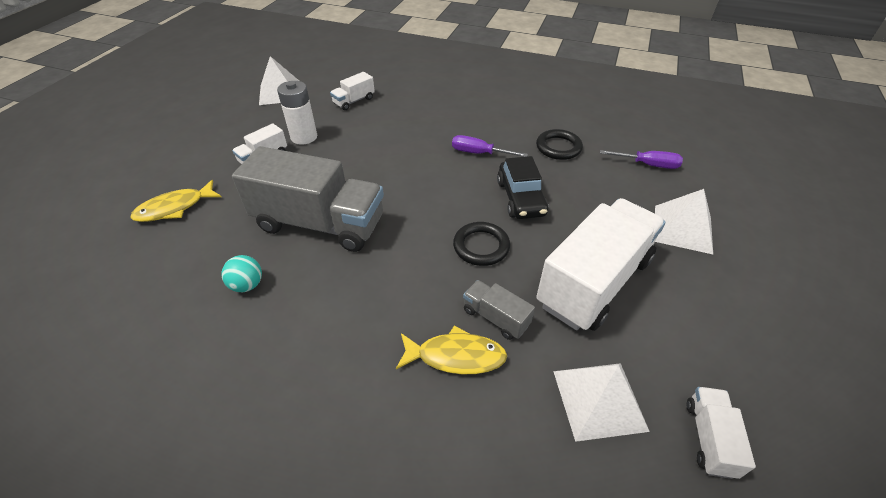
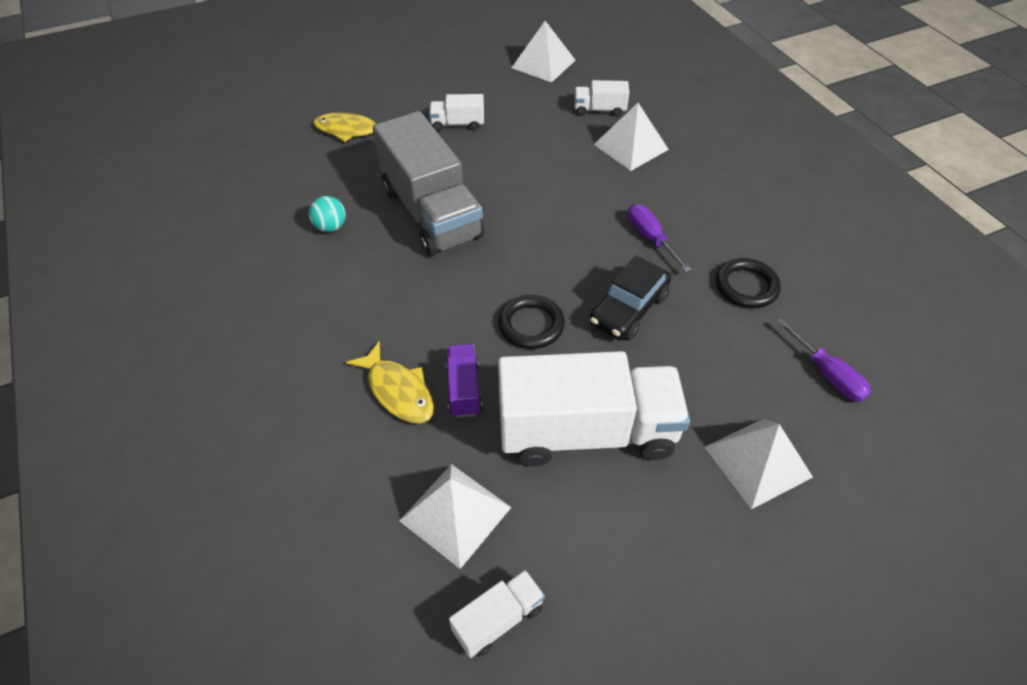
camera: 45 degrees right, 5 degrees up
(304, 137) = (511, 123): white battery -> none
(401, 111) = (630, 147): none -> white pyramid
(495, 317) = (464, 389): grey truck -> purple truck

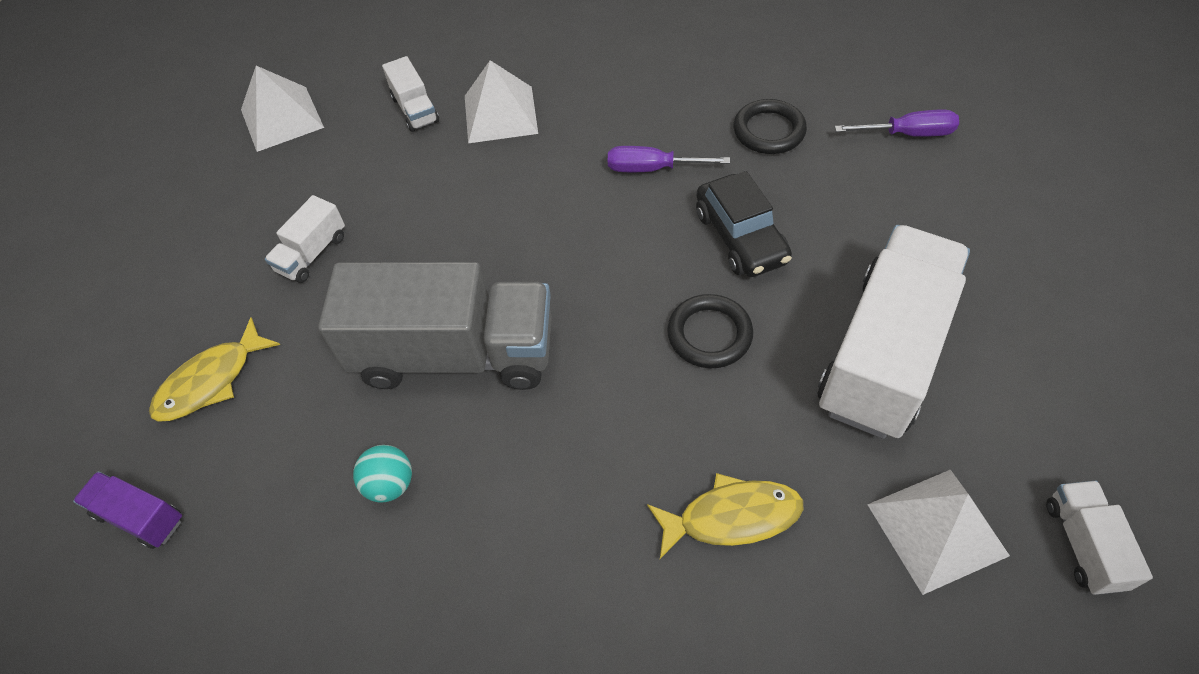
camera: 55 degrees left, 5 degrees up
(464, 389) = (766, 444): purple truck -> purple truck (140, 517)
(599, 110) = (415, 109): white truck -> white truck turned 60 degrees counterclockwise
(757, 461) = (982, 236): white pyramid -> none

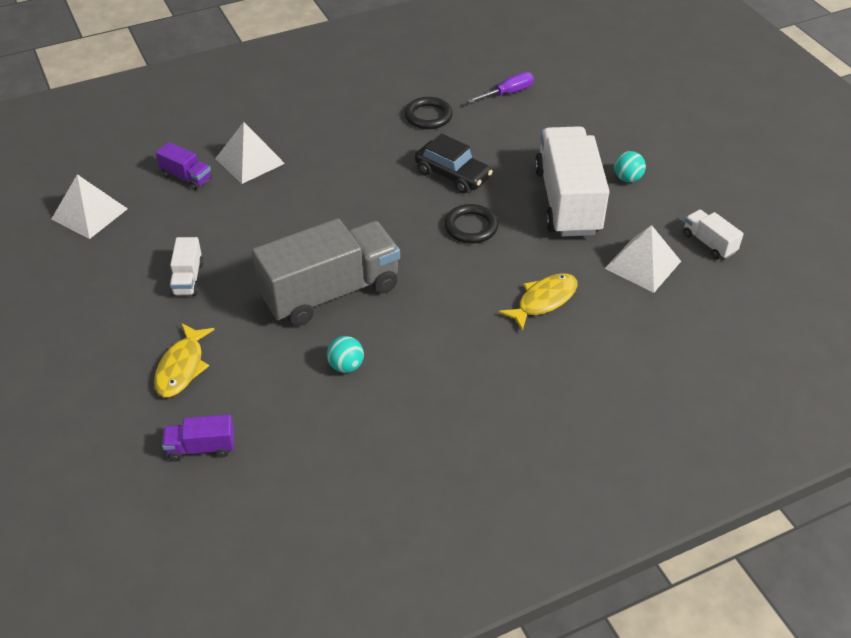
camera: 35 degrees left, 10 degrees down
(415, 109) = (186, 177): white truck -> purple truck
(652, 168) = (374, 158): purple screwdriver -> none
(1009, 354) = (627, 178): none -> turquoise ball

